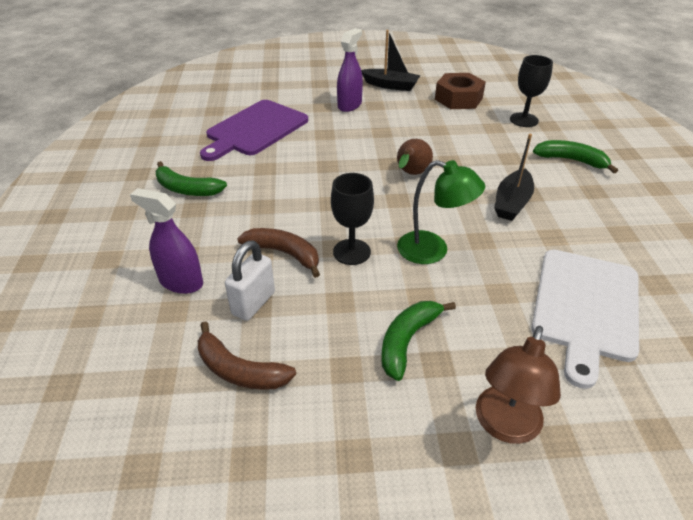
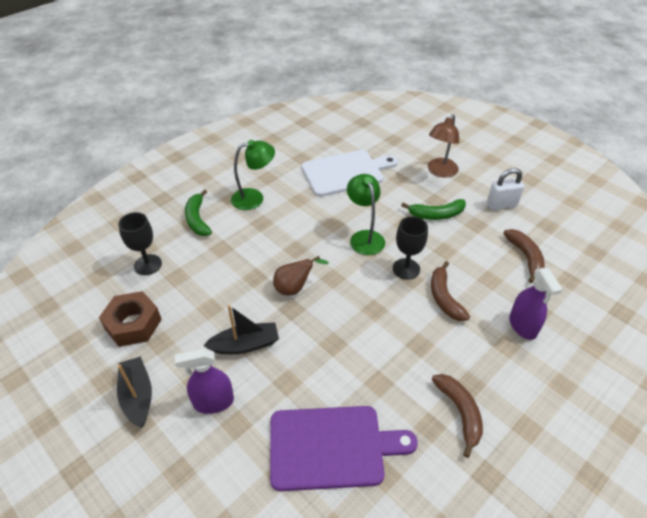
camera: 130 degrees left, 5 degrees up
(186, 189) = (460, 412): green banana -> brown banana
(253, 303) = (490, 282): white padlock -> white padlock (501, 205)
(505, 426) = (440, 172): brown lamp -> brown lamp turned 135 degrees clockwise
(512, 203) = (280, 226): black boat -> black boat (245, 345)
(582, 206) = (254, 198): none -> green lamp

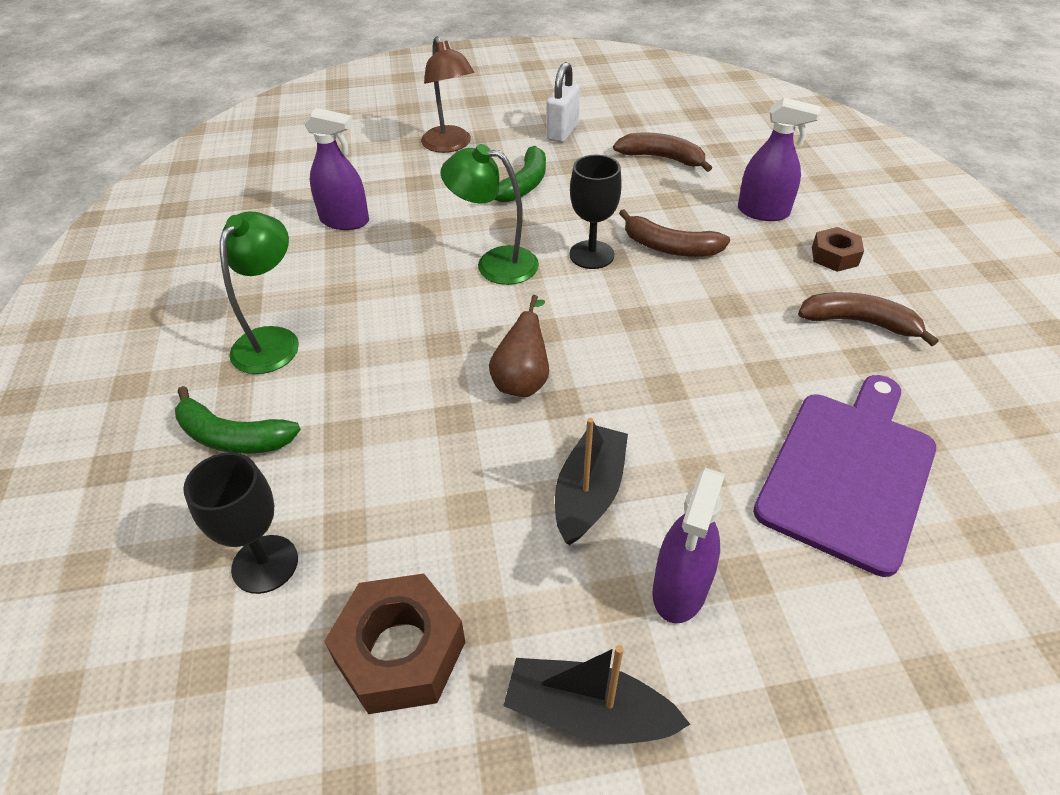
camera: 55 degrees left, 0 degrees up
(345, 172) = (345, 221): white cutting board -> purple spray bottle
(514, 378) = (834, 256): none -> brown nut

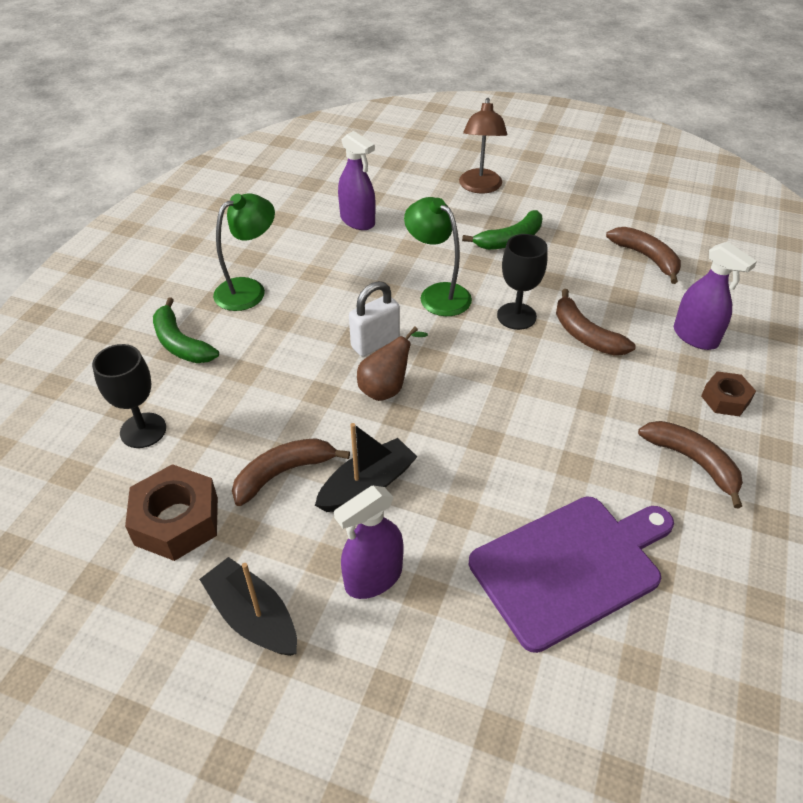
camera: 30 degrees right, 0 degrees up
(485, 526) = (283, 473): none -> brown banana
(562, 132) = (579, 206): white padlock -> white padlock (375, 343)

